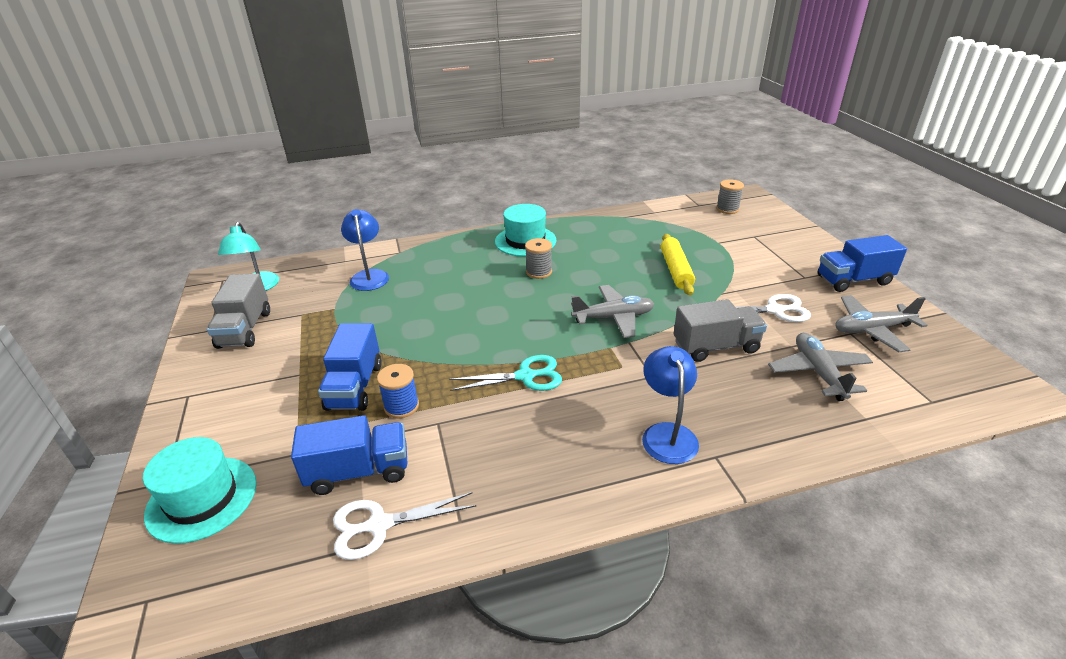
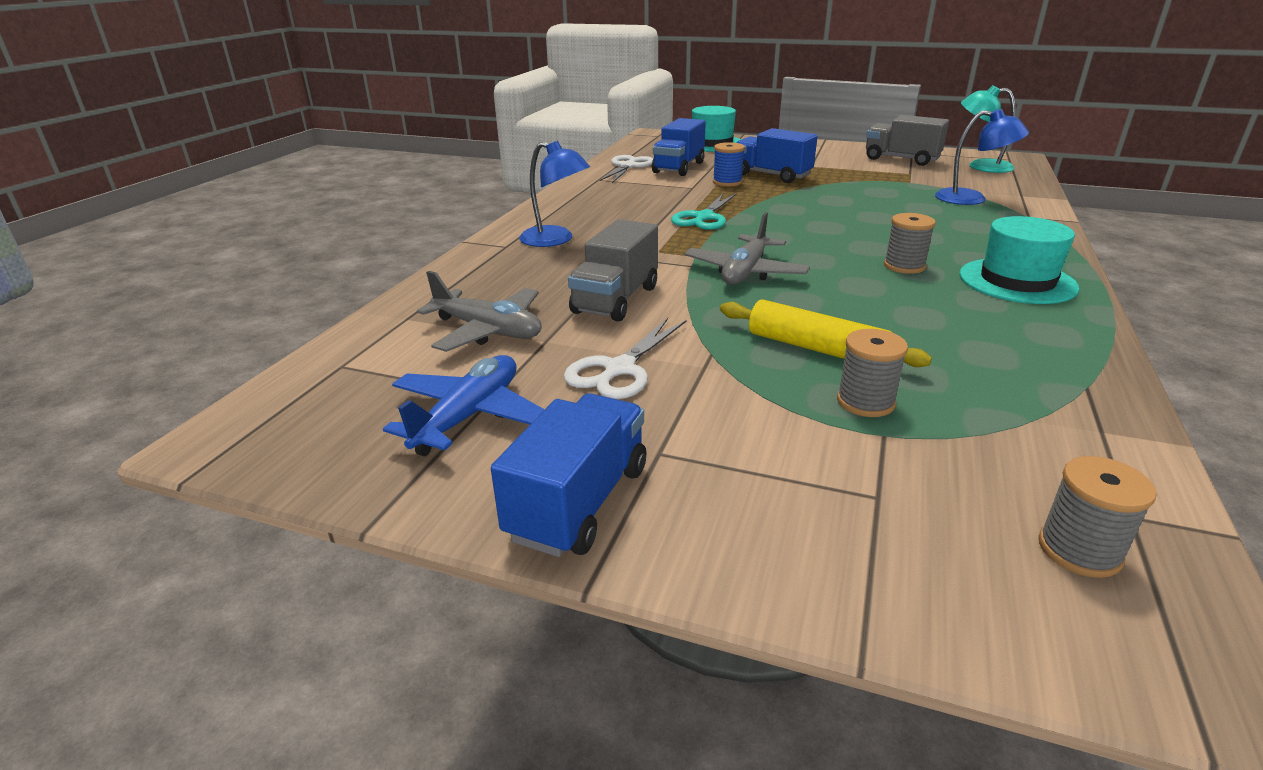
camera: 125 degrees right, 5 degrees down
(702, 250) = (865, 402): none -> grey spool
(872, 330) = (469, 416): grey plane -> blue plane

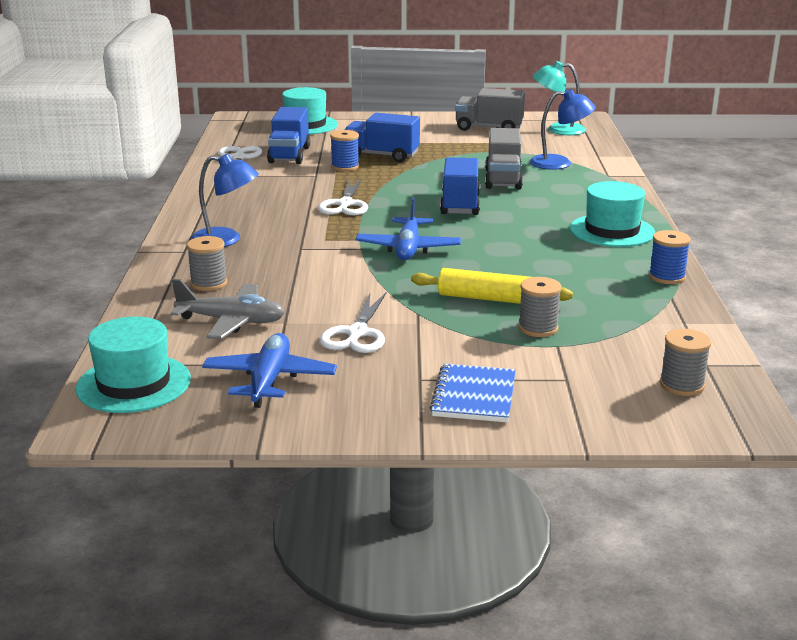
camera: 20 degrees left, 5 degrees down
(317, 392) = (133, 384): none -> turquoise hat
(579, 502) = (386, 413): blue truck -> blue truck (460, 204)
(616, 300) = (318, 284): grey truck -> grey truck (503, 179)
(704, 217) = (345, 204): turquoise scissors -> white scissors
(721, 498) = (474, 396): none -> blue notebook
(745, 272) = (408, 249): grey plane -> blue plane
(904, 266) = (528, 228): grey spool -> grey spool (209, 283)
(1085, 353) = (667, 277): none -> blue spool

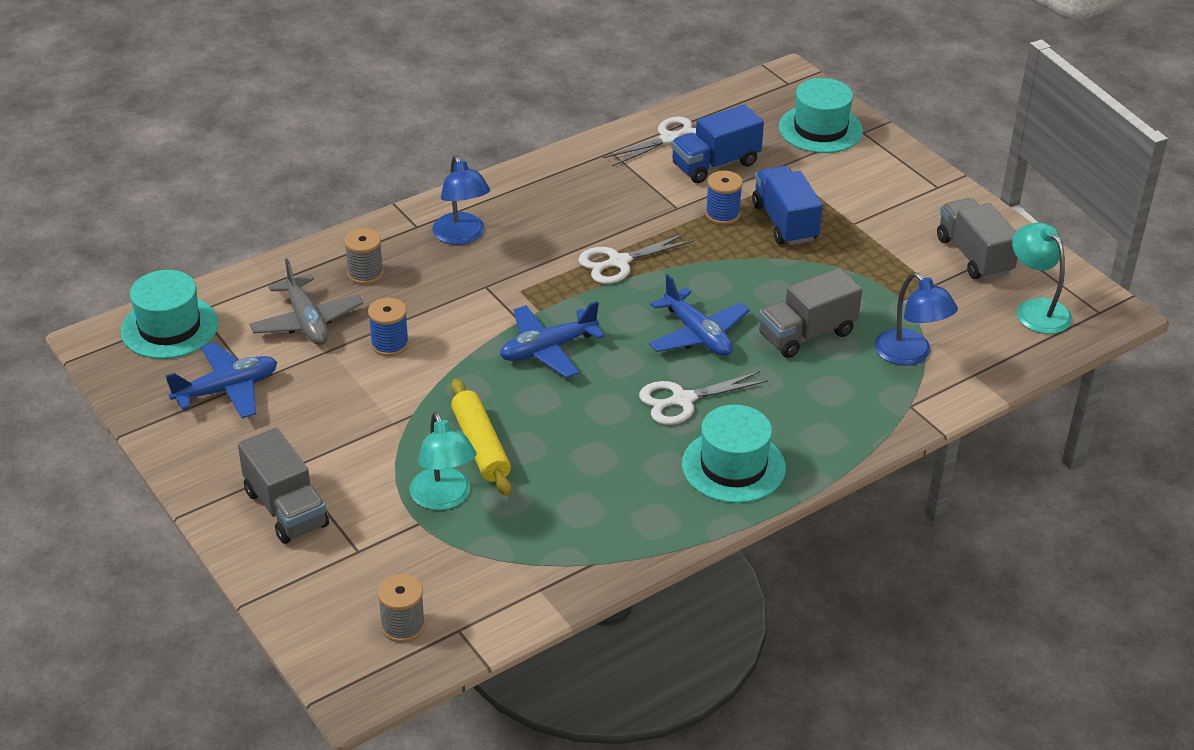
camera: 55 degrees right, 15 degrees up
(357, 333) = (343, 398): white scissors -> white scissors (682, 400)
(460, 204) = (697, 335): blue truck -> blue plane
(474, 396) = (286, 509): blue notebook -> grey truck
(538, 328) = (444, 498): grey spool -> turquoise lamp
(667, 277) = (642, 545): blue spool -> blue spool (390, 344)

